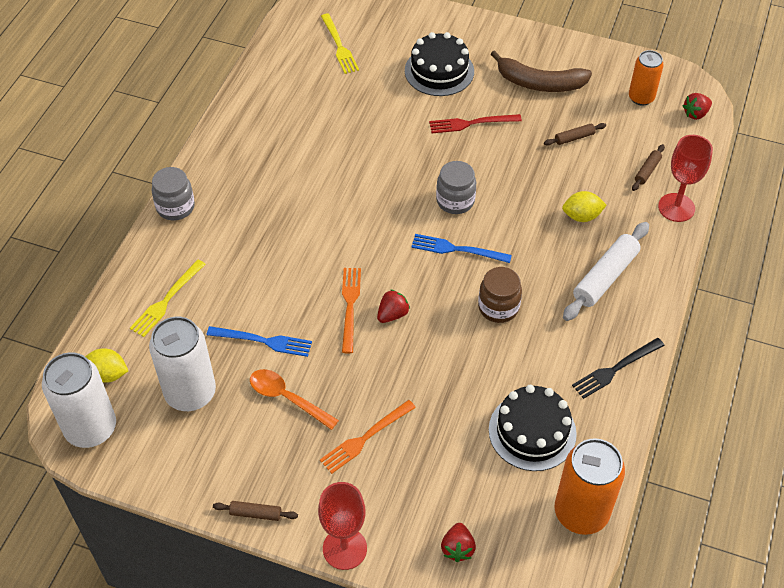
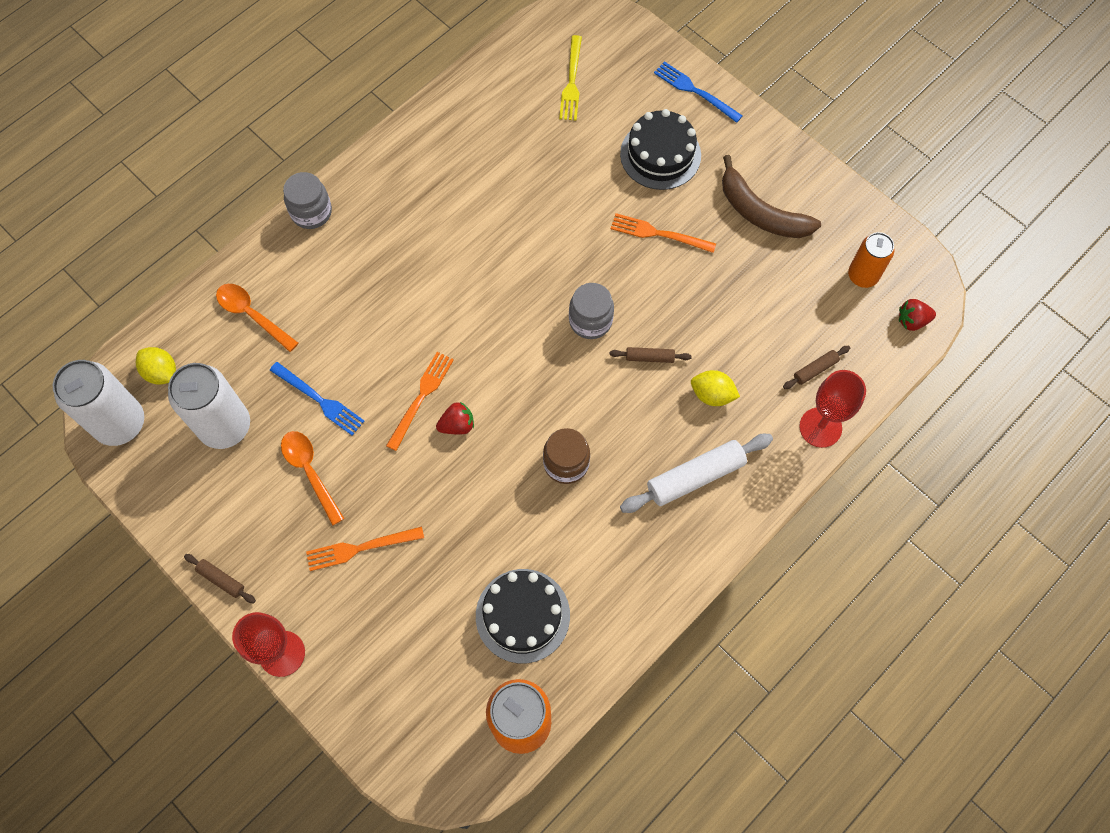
camera: 25 degrees right, 15 degrees up
(166, 300) = (252, 315): yellow fork -> orange spoon
(457, 249) = (561, 378): blue fork -> blue fork (694, 91)
(457, 548) = (384, 703): red strawberry -> none
(471, 123) = (658, 234): red fork -> orange fork
(574, 138) = (759, 296): brown rolling pin -> brown rolling pin (650, 357)
(615, 369) = (645, 586): black fork -> none

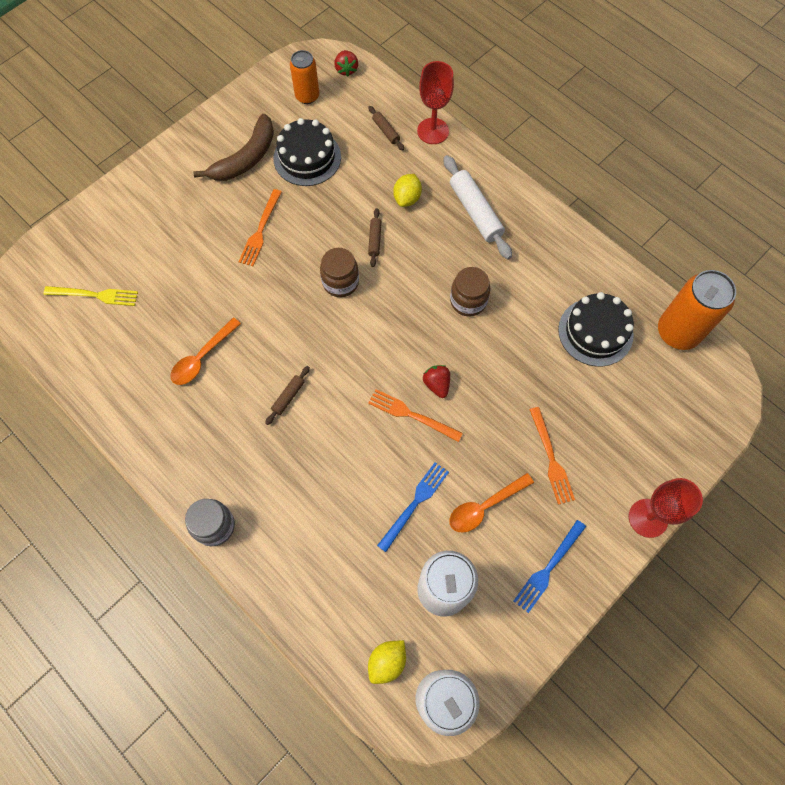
camera: 90 degrees left, 0 degrees up
(221, 580) = (589, 578): brown rolling pin -> brown rolling pin (288, 397)
(252, 315) = (326, 575): orange spoon -> orange spoon (202, 357)
(590, 321) = (340, 282): grey jar -> brown jar
(660, 154) = (182, 227): black cake -> black cake (307, 157)
(694, 91) = (120, 199): blue fork -> blue fork (548, 568)

